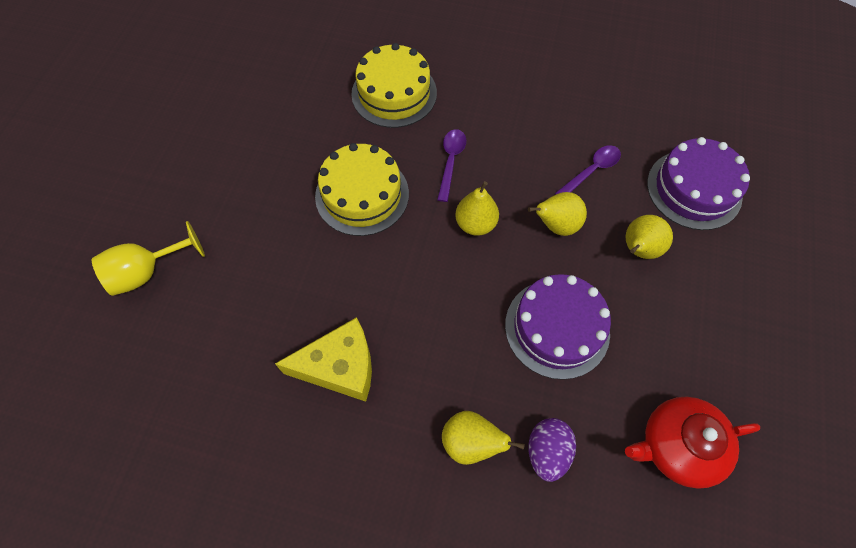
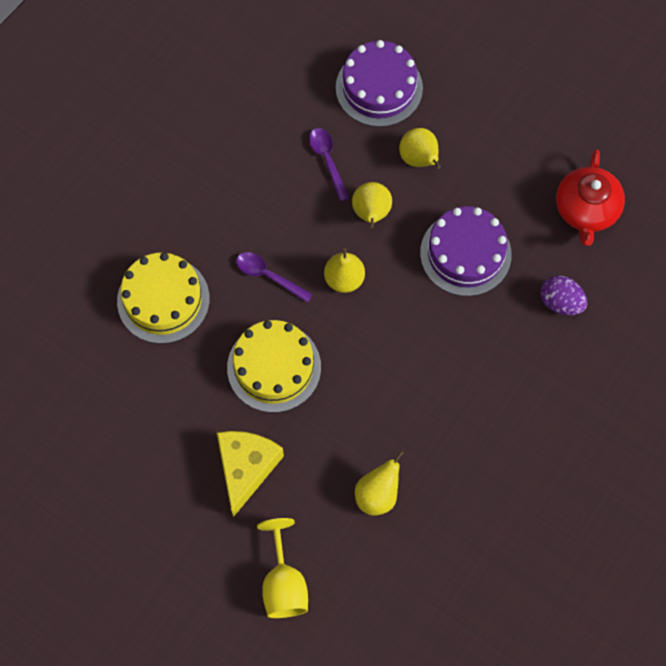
camera: 70 degrees left, 5 degrees up
(340, 367) = (439, 435): yellow cheese -> yellow cheese (246, 468)
(470, 442) = (535, 355): yellow pear -> yellow pear (377, 494)

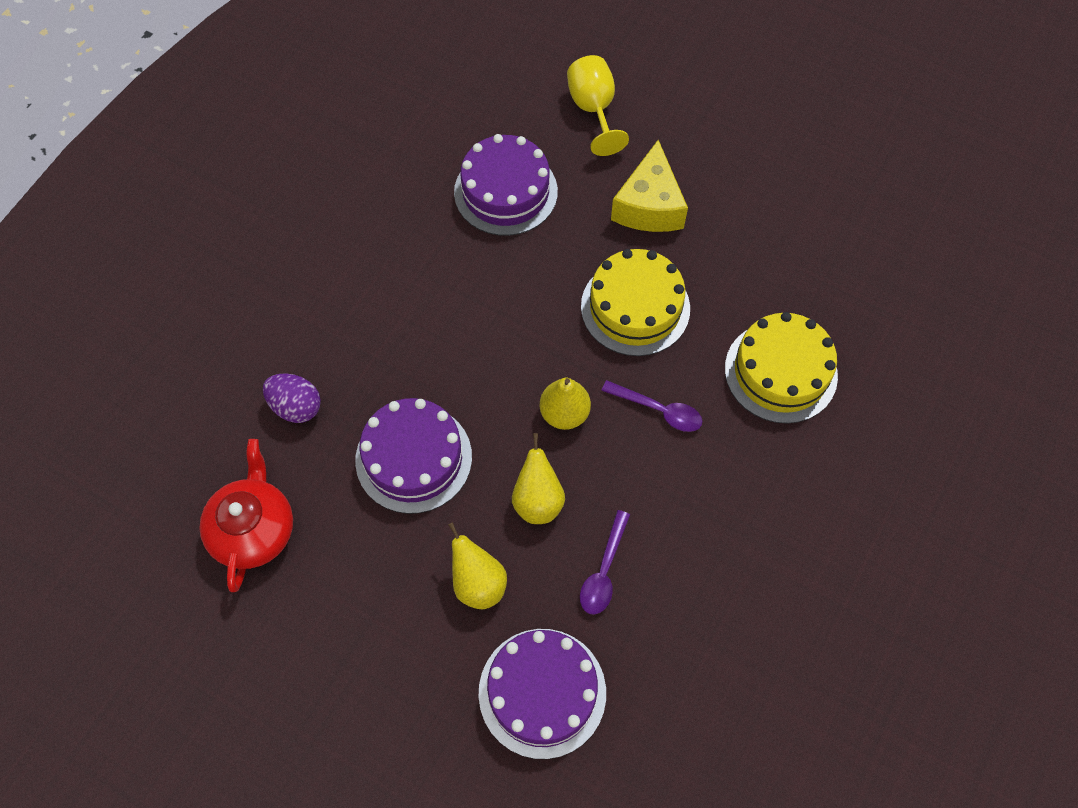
camera: 175 degrees right, 5 degrees down
(327, 160) = (604, 571): purple spoon -> purple spoon turned 45 degrees clockwise
(377, 494) = (505, 192): yellow pear -> purple cake

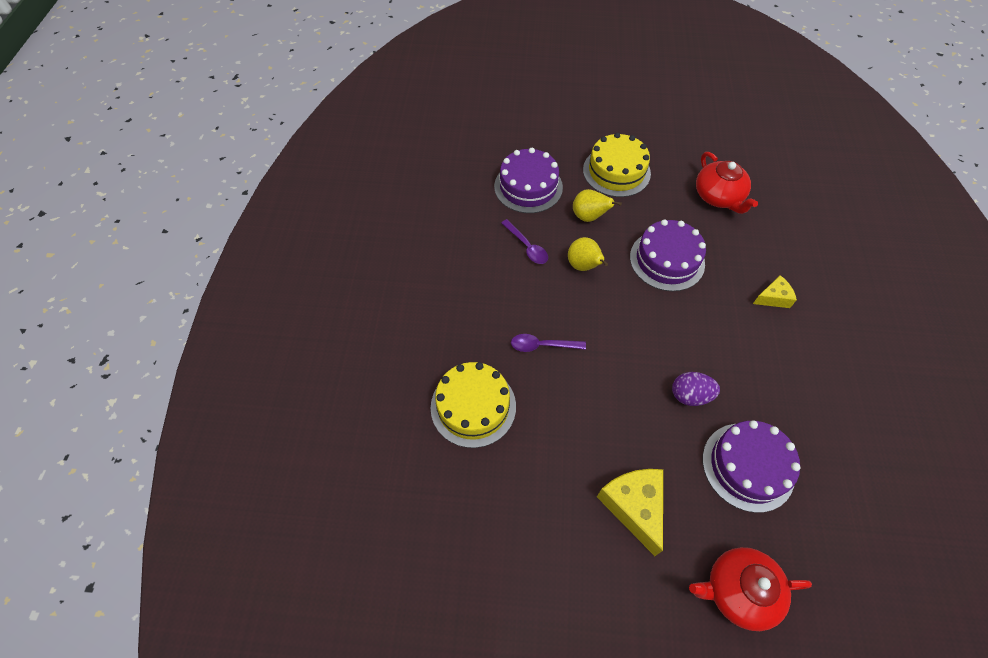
camera: 155 degrees right, 5 degrees down
(296, 407) = (753, 260): purple egg -> purple egg (690, 395)
(318, 345) = (773, 298): none -> yellow cheese
(564, 414) = (599, 319): yellow pear -> none
(593, 110) = (738, 590): yellow goblet -> red teapot
(604, 571) = (527, 247): purple spoon -> purple spoon turned 150 degrees clockwise
(635, 307) = (596, 411): yellow cake -> yellow cake (616, 171)

